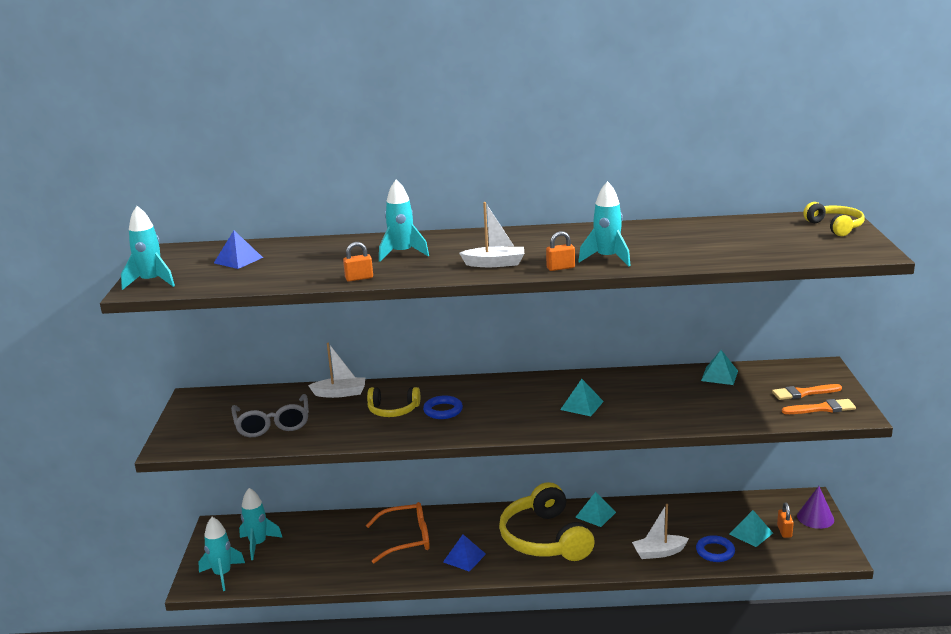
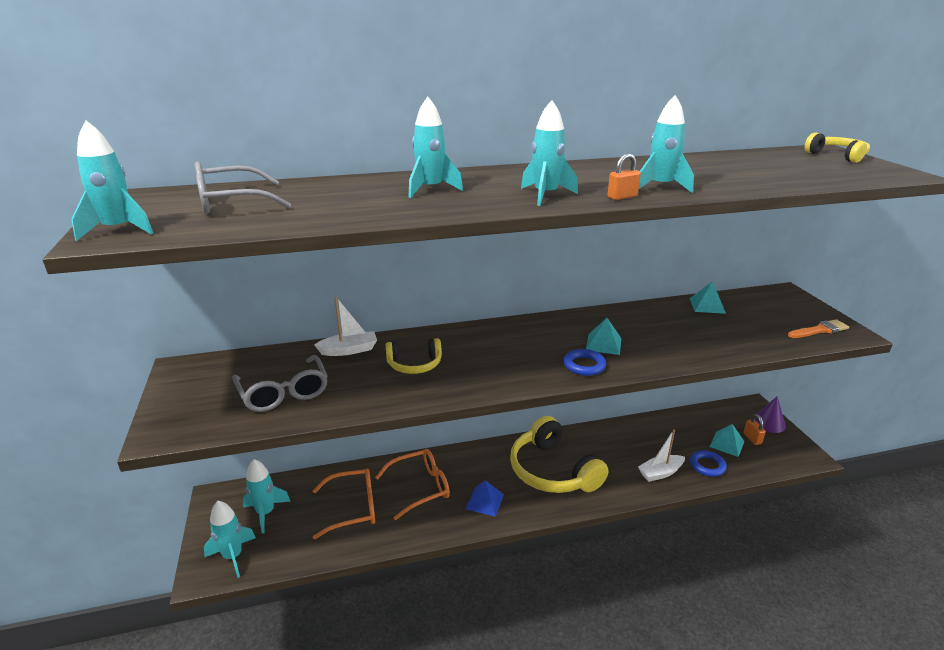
camera: 15 degrees left, 5 degrees up
(238, 260) = (231, 202): blue pyramid -> grey glasses
(337, 549) = (353, 508): none -> orange glasses
(359, 278) = (398, 215): orange padlock -> none
(443, 410) = (468, 361): blue ring -> blue ring (584, 365)
(495, 264) = (545, 195): white boat -> turquoise rocket
(595, 514) = (586, 440): turquoise pyramid -> none
(803, 393) = (791, 317): orange brush -> none

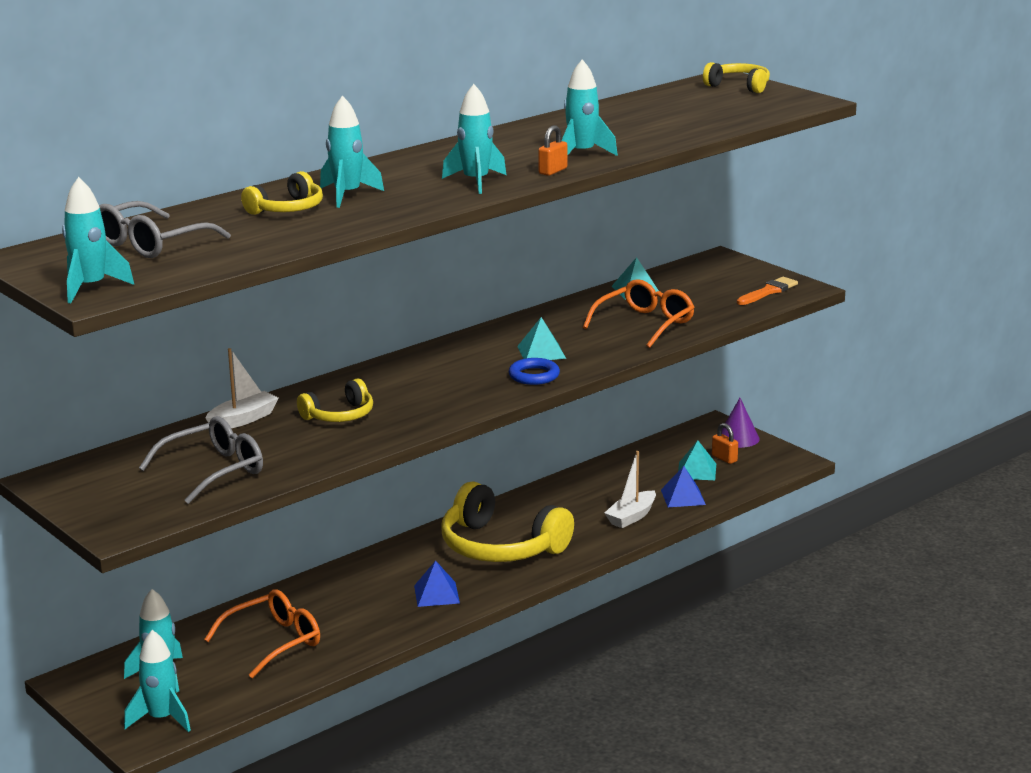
camera: 25 degrees left, 5 degrees down
(284, 393) = (214, 471): grey glasses -> grey glasses turned 75 degrees counterclockwise
(370, 193) = (287, 209): none -> yellow headphones
(420, 487) = (344, 603): orange glasses -> orange glasses (645, 324)
(707, 466) = (683, 497): blue ring -> blue pyramid

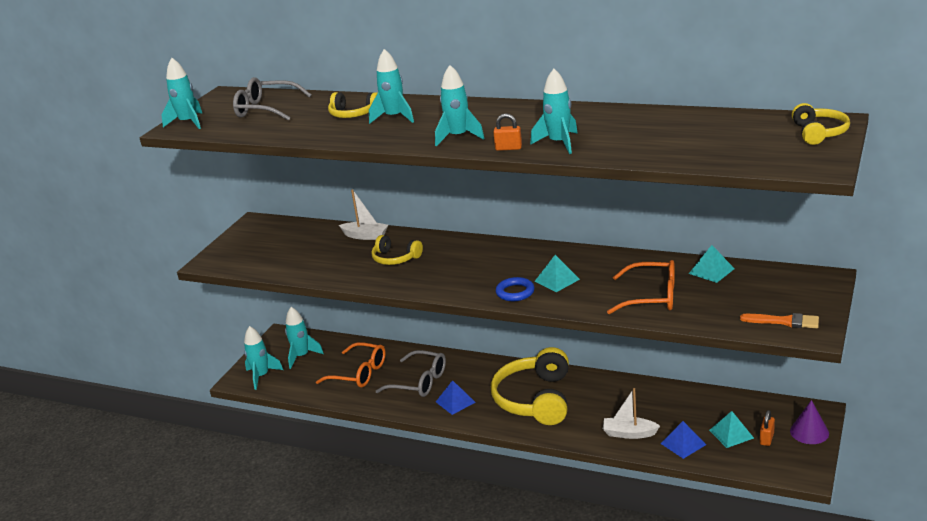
camera: 65 degrees right, 5 degrees up
(214, 471) = (294, 256): grey glasses -> grey glasses (419, 382)

